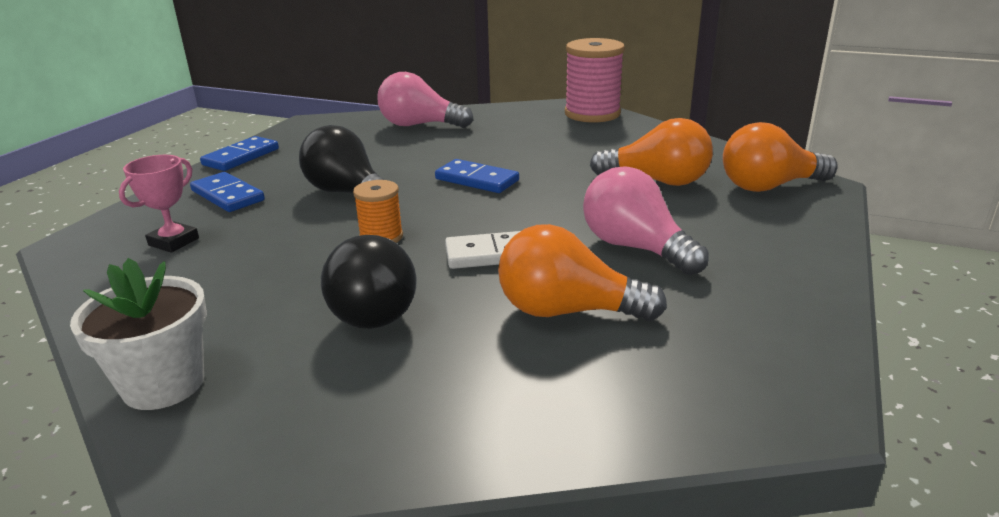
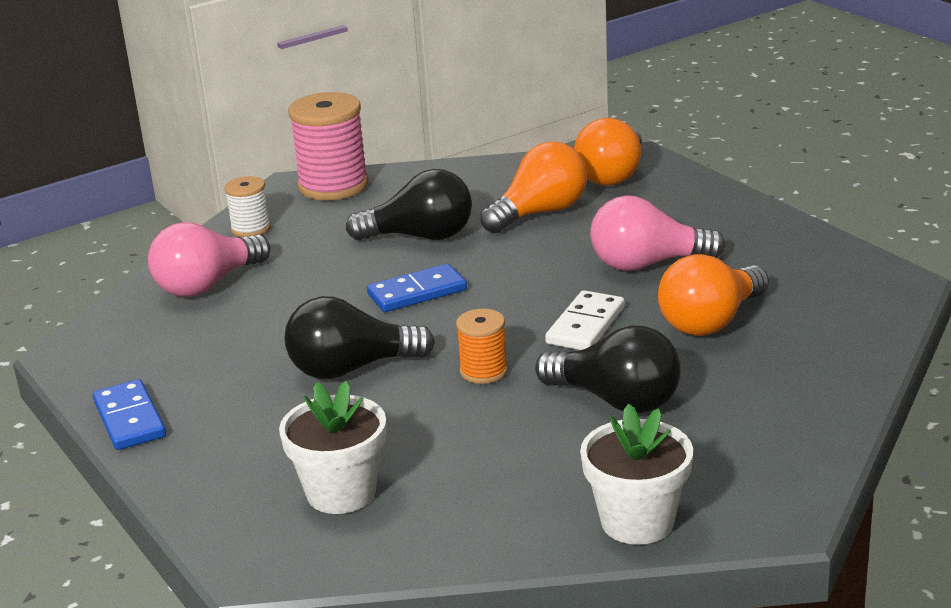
camera: 55 degrees left, 0 degrees up
(174, 242) = (341, 492): pink trophy -> white flower pot
(227, 196) = (251, 444): blue domino -> none
(503, 113) = (251, 229): none -> white spool
(559, 156) = (420, 237): none -> black light bulb

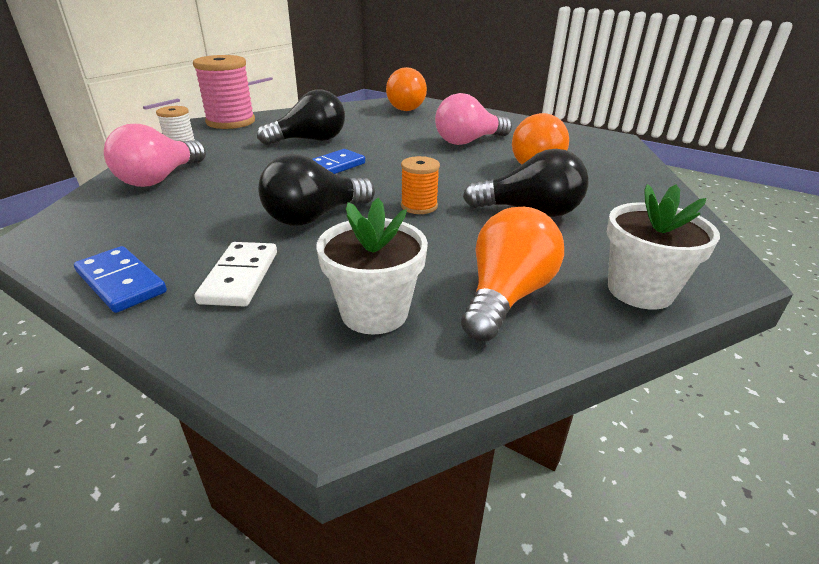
camera: 25 degrees left, 5 degrees up
(540, 213) = (378, 125): orange light bulb -> orange light bulb (506, 296)
(586, 325) = (463, 173): white domino -> white domino (240, 277)

